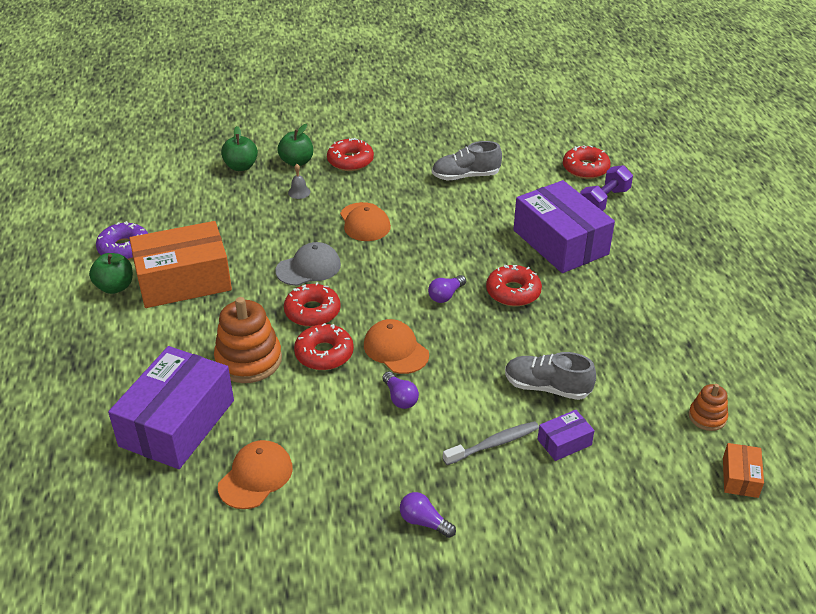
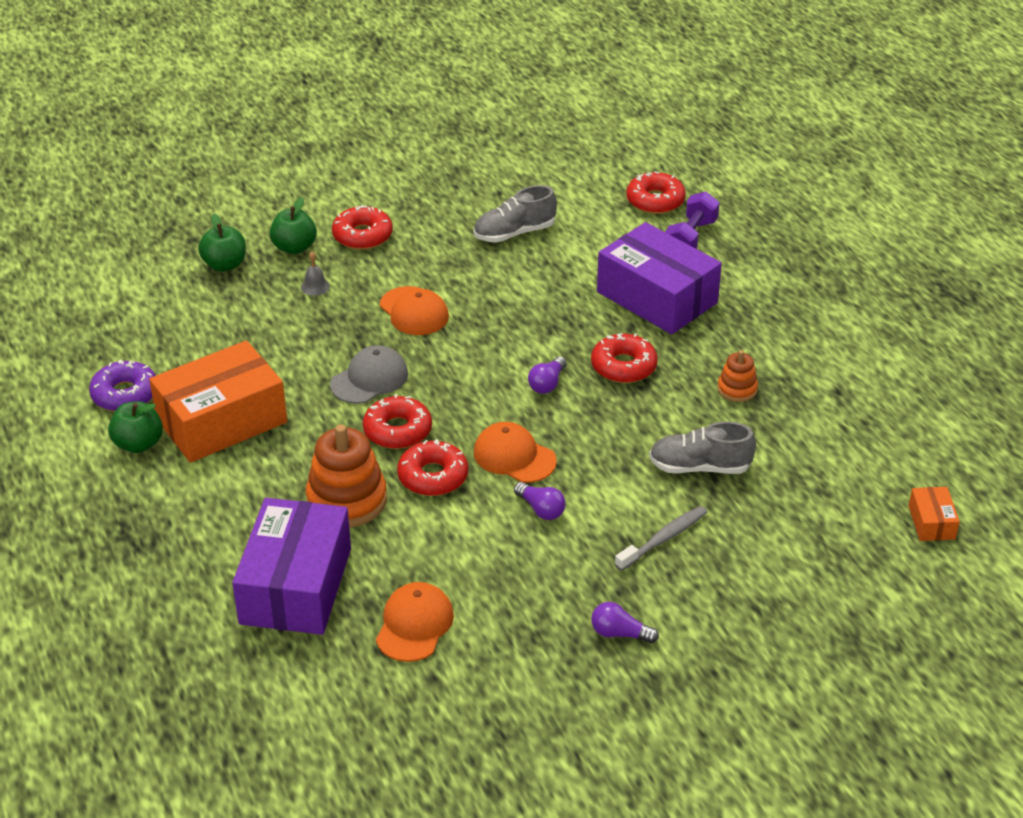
camera: 15 degrees left, 0 degrees up
(564, 442) = (738, 522): purple box -> none
(707, 417) = (880, 466): orange stacking toy -> orange stacking toy (737, 389)

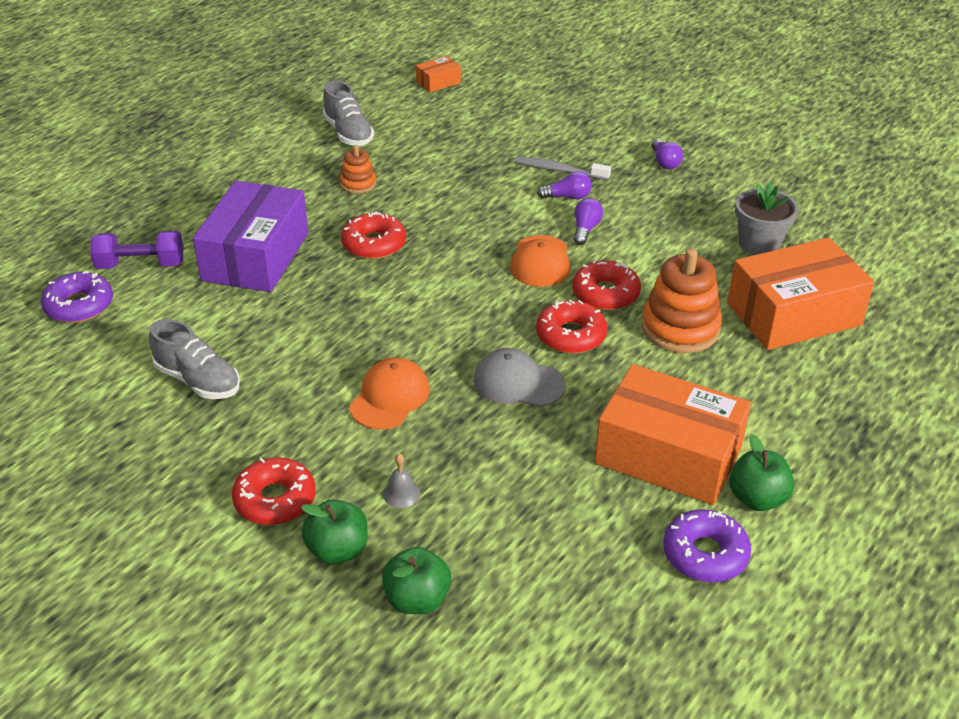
camera: 120 degrees left, 0 degrees up
(296, 586) = (793, 314): purple box -> orange box
(414, 625) = (759, 244): orange cap -> grey flower pot
(547, 384) = (432, 276): purple light bulb -> purple light bulb (567, 197)
(655, 201) = (79, 306): red donut -> purple donut
(700, 467) = (468, 176): grey shoe -> grey shoe (348, 133)

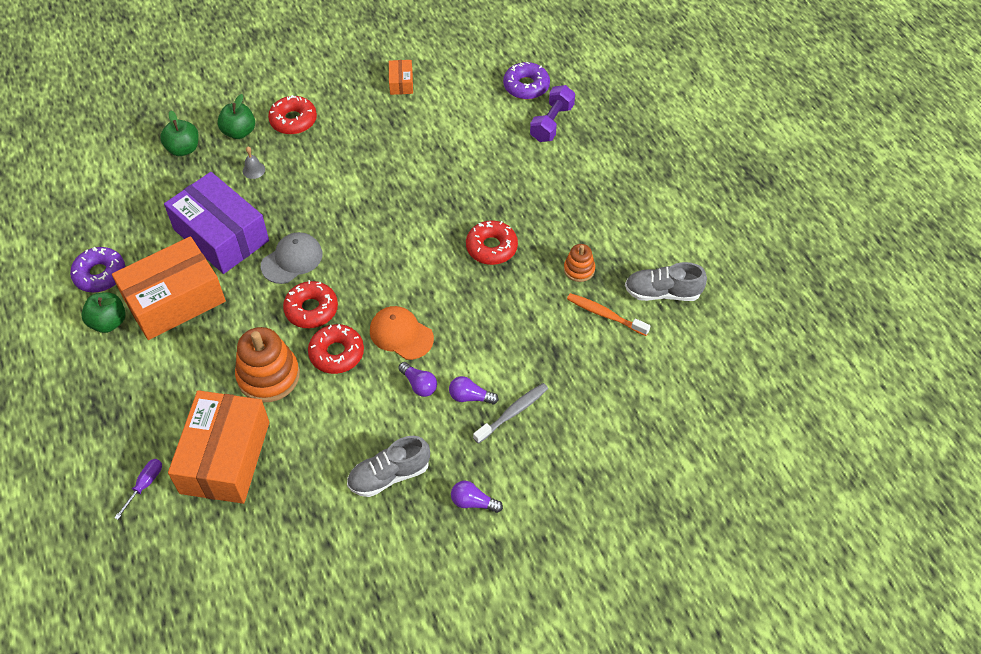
camera: 120 degrees right, 15 degrees up
(198, 381) = (413, 118): grey shoe -> grey shoe (389, 475)
(256, 256) = (521, 180): purple box -> purple box (221, 235)
(390, 397) = (330, 194): orange cap -> none
(402, 155) = (605, 314): none -> orange toothbrush
(438, 82) = (722, 397): orange box -> orange box (401, 83)
(567, 197) = (470, 397): purple light bulb -> purple light bulb turned 75 degrees clockwise
(759, 244) = (315, 494): grey flower pot -> none
(884, 353) = (145, 485): none -> purple screwdriver

